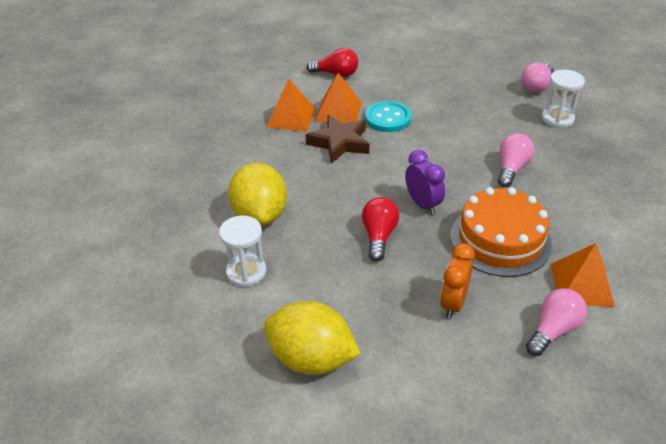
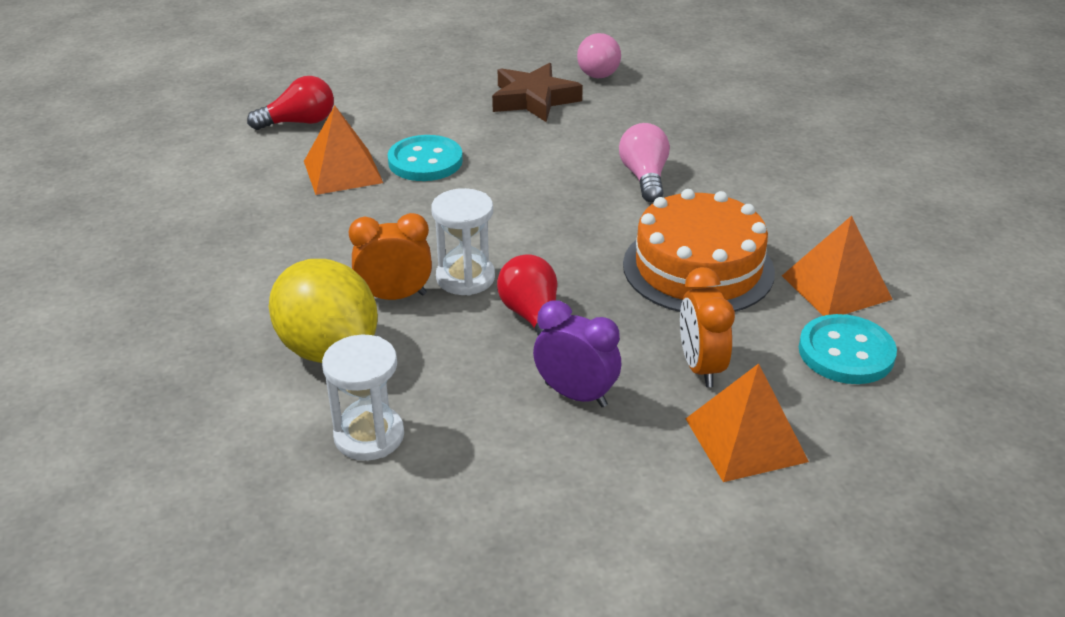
camera: 30 degrees left, 5 degrees down
(291, 117) = (272, 199): orange pyramid -> orange pyramid (745, 439)
(311, 359) = (564, 516): yellow lemon -> none
(314, 196) = (395, 296): none -> orange clock
(339, 143) = (378, 213): brown star -> brown star (533, 99)
(423, 204) = (562, 257): purple clock -> purple clock (576, 394)
(553, 330) = (846, 352): pink light bulb -> turquoise button
(557, 119) = (655, 102): white hourglass -> white hourglass (465, 278)

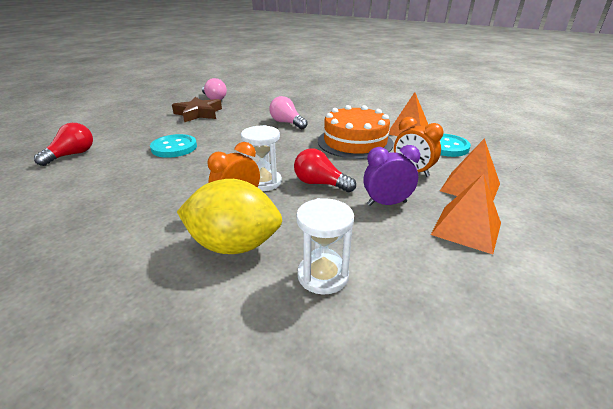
camera: 40 degrees left, 5 degrees down
(342, 171) = (129, 166): orange pyramid -> orange pyramid (466, 228)

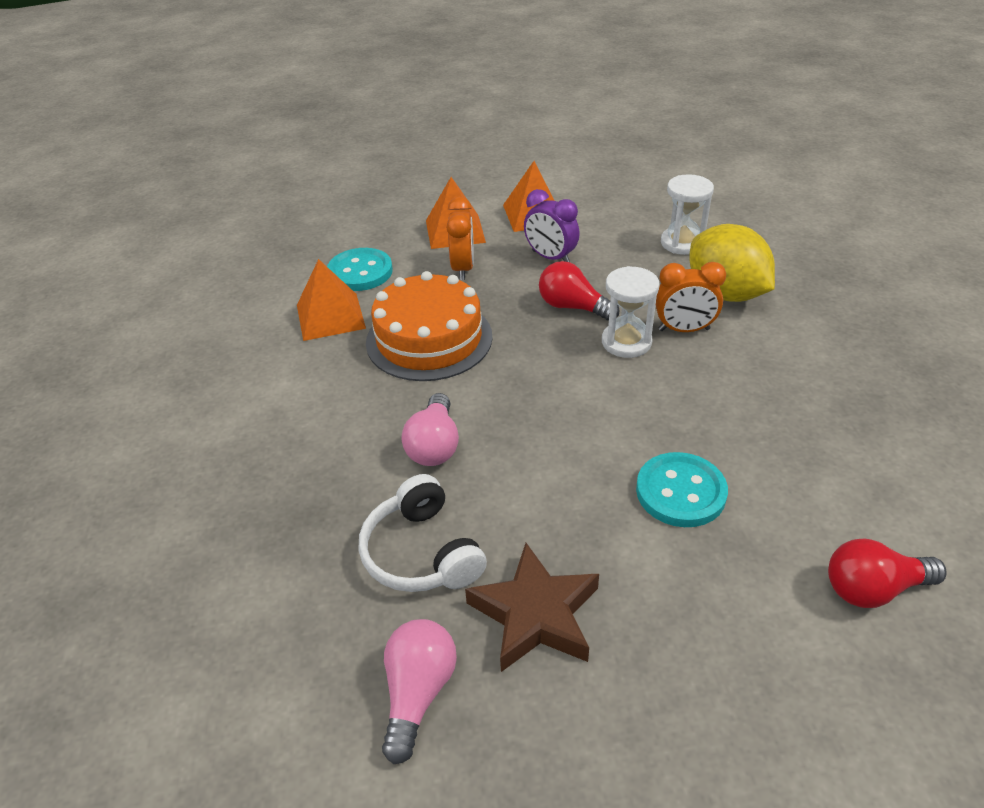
camera: 130 degrees left, 10 degrees up
(249, 109) = (421, 553): none -> white headphones
(320, 184) = (572, 307): red light bulb -> red light bulb turned 135 degrees clockwise

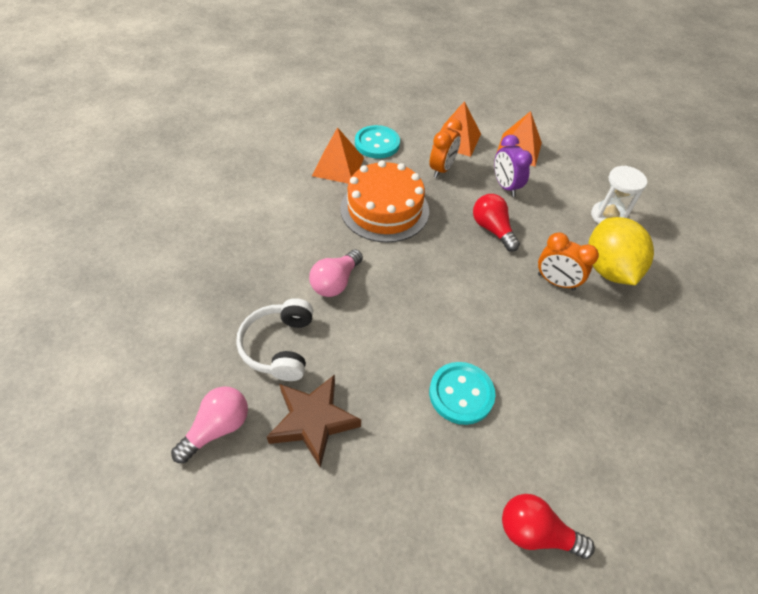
camera: 25 degrees right, 10 degrees up
(626, 342) = (508, 272): white hourglass -> none

